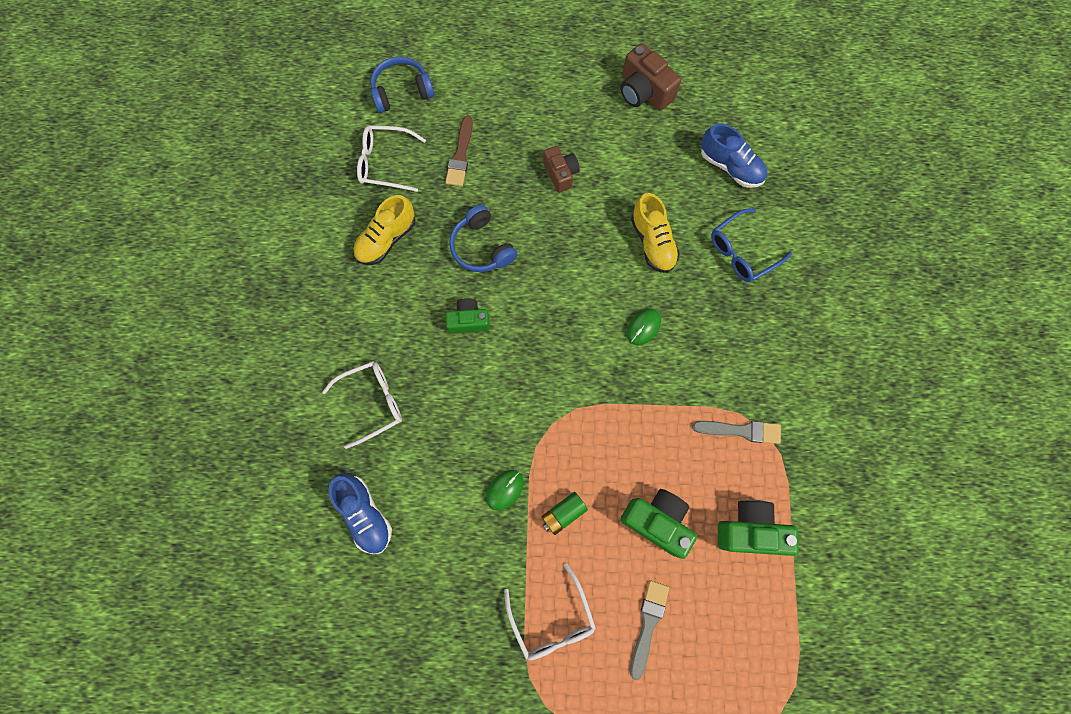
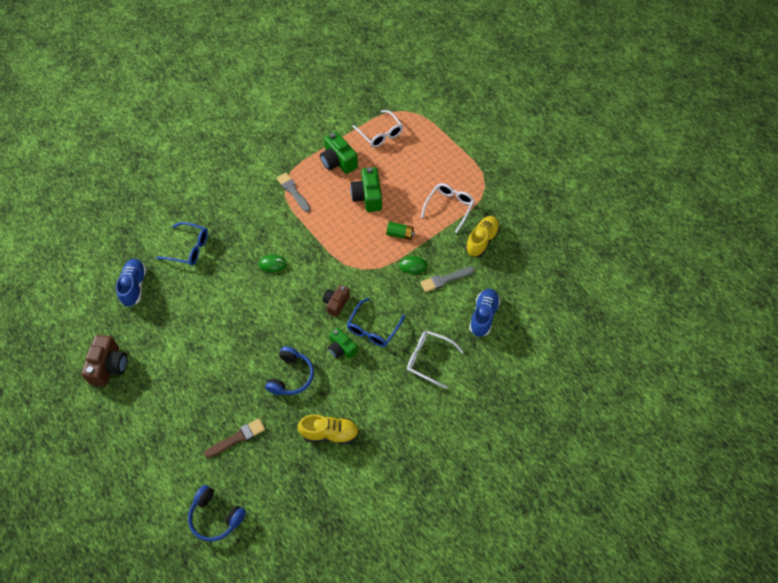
camera: 130 degrees left, 15 degrees down
(386, 163) = (278, 479): white glasses -> white glasses (380, 133)
(463, 374) = (373, 328): none -> blue glasses
(560, 174) = (207, 370): brown camera -> brown camera (336, 303)
(648, 624) = (415, 172): grey brush -> grey brush (445, 279)
(652, 242) = (216, 293): yellow shoe -> yellow shoe (481, 240)

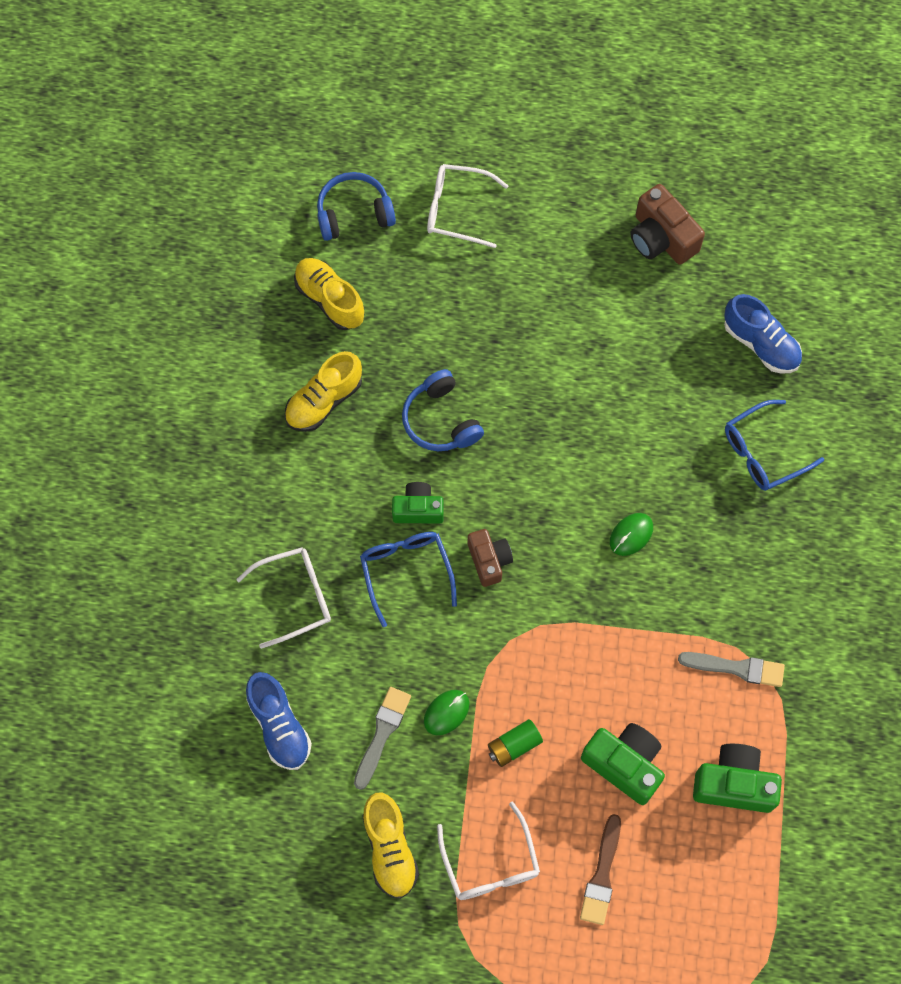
camera: 135 degrees right, 10 degrees up
(237, 438) = (422, 302): brown brush -> brown brush (602, 875)
(275, 481) = (330, 299): none -> yellow shoe
(380, 133) = (731, 901): white glasses -> white glasses (457, 210)

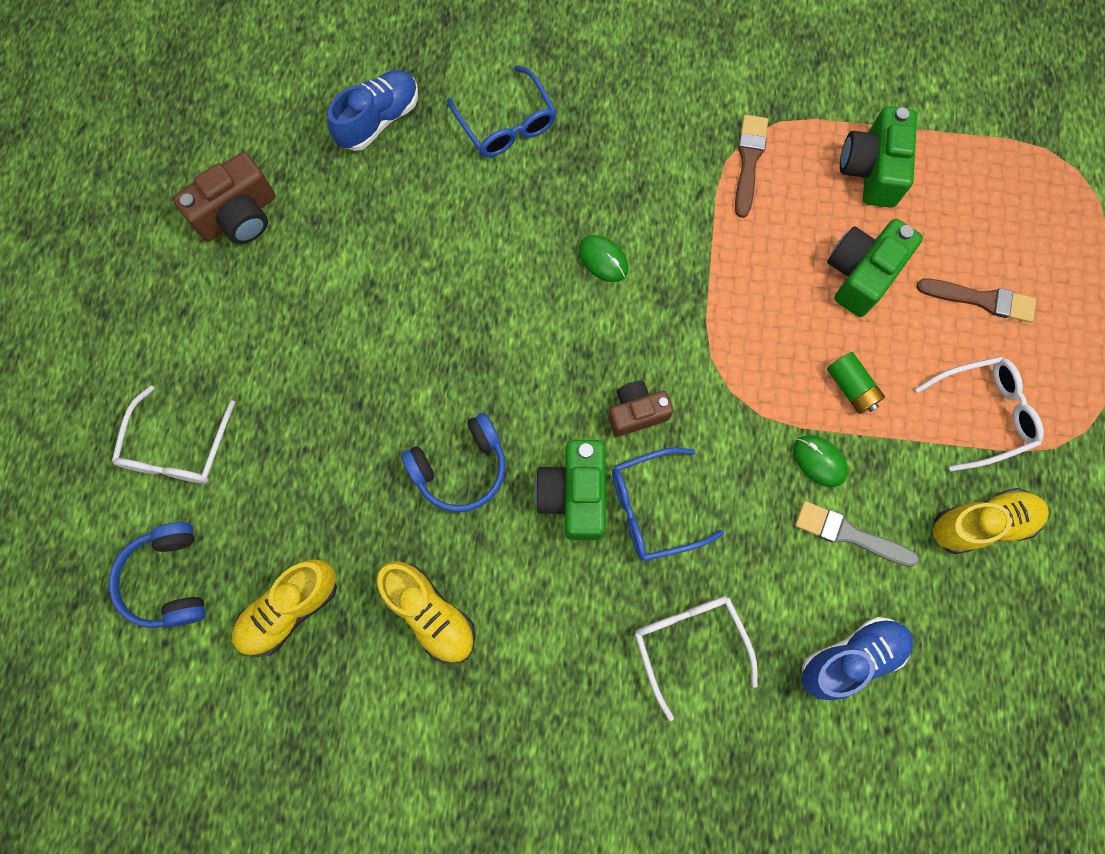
camera: 90 degrees left, 5 degrees up
(418, 509) = (574, 495): green camera -> green camera, size x1.51
(736, 668) = (749, 161): grey brush -> brown brush

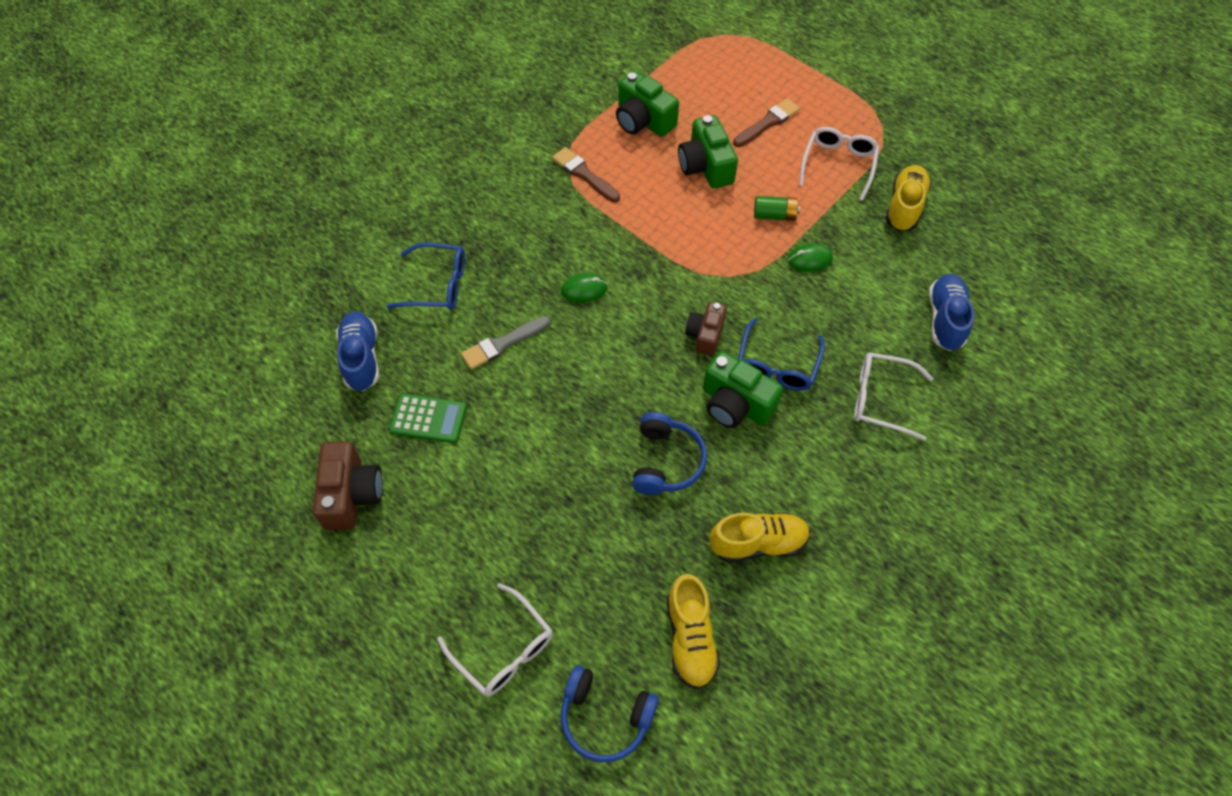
camera: 55 degrees left, 15 degrees down
(357, 223) = (428, 419): none -> green calculator
(849, 534) = (867, 273): grey brush -> grey brush (503, 344)

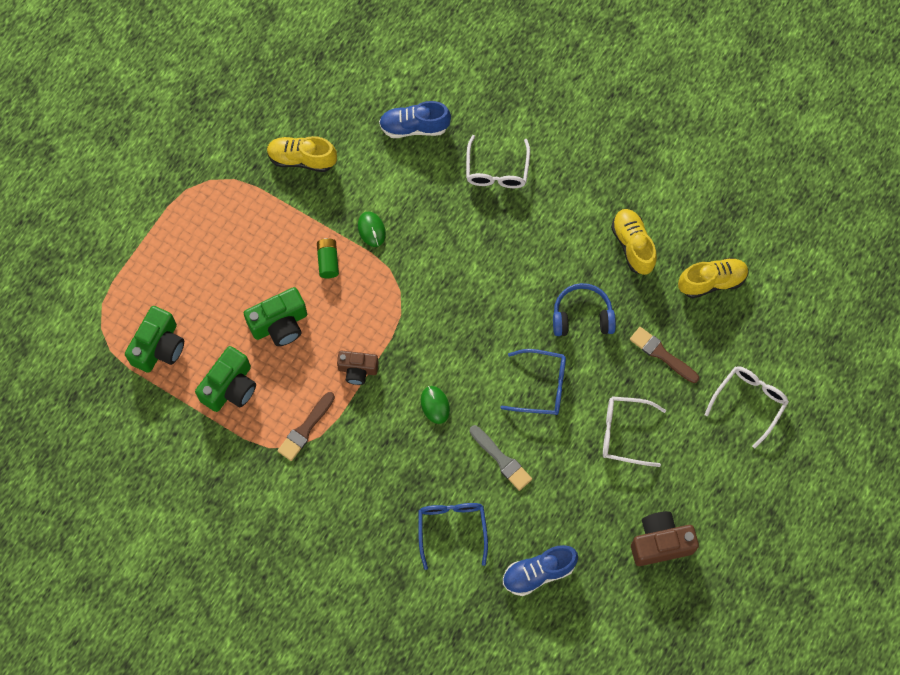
camera: 100 degrees left, 10 degrees up
(428, 419) = (583, 502): green calculator -> none
(605, 717) = (777, 328): blue headphones -> none
(705, 335) = (462, 302): brown camera -> brown camera (358, 370)
(735, 404) = (522, 273): green camera -> green camera (159, 347)
(768, 123) = (218, 277): brown brush -> brown brush (661, 354)
(777, 364) = (480, 246): blue glasses -> blue glasses (541, 386)
(838, 165) = (262, 214): white glasses -> white glasses (625, 433)

